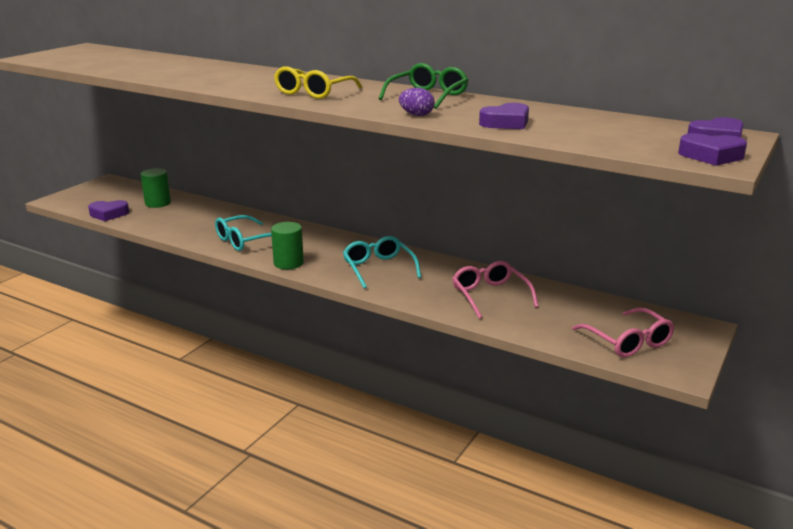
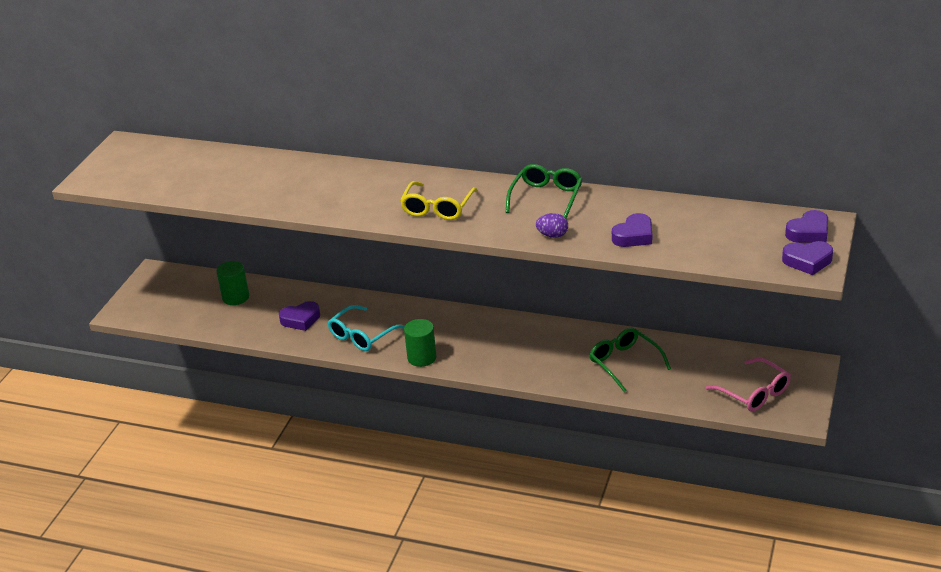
camera: 10 degrees left, 10 degrees up
(109, 214) = (195, 323): purple heart -> purple heart (300, 319)
(378, 268) = (510, 348): turquoise glasses -> none
(490, 295) = (624, 363): pink glasses -> green glasses

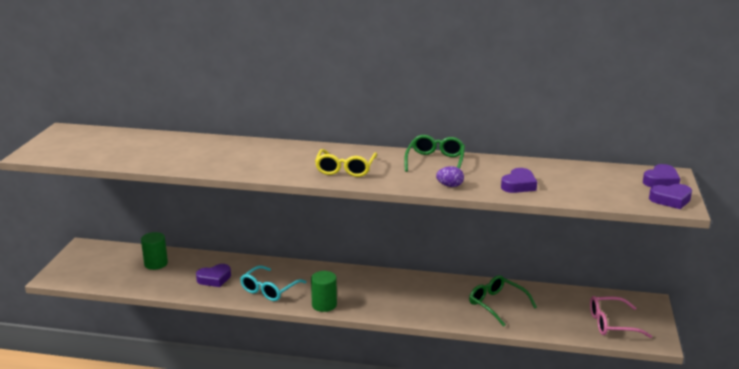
camera: 10 degrees left, 10 degrees down
(754, 393) = (611, 324): pink glasses -> pink glasses turned 135 degrees clockwise

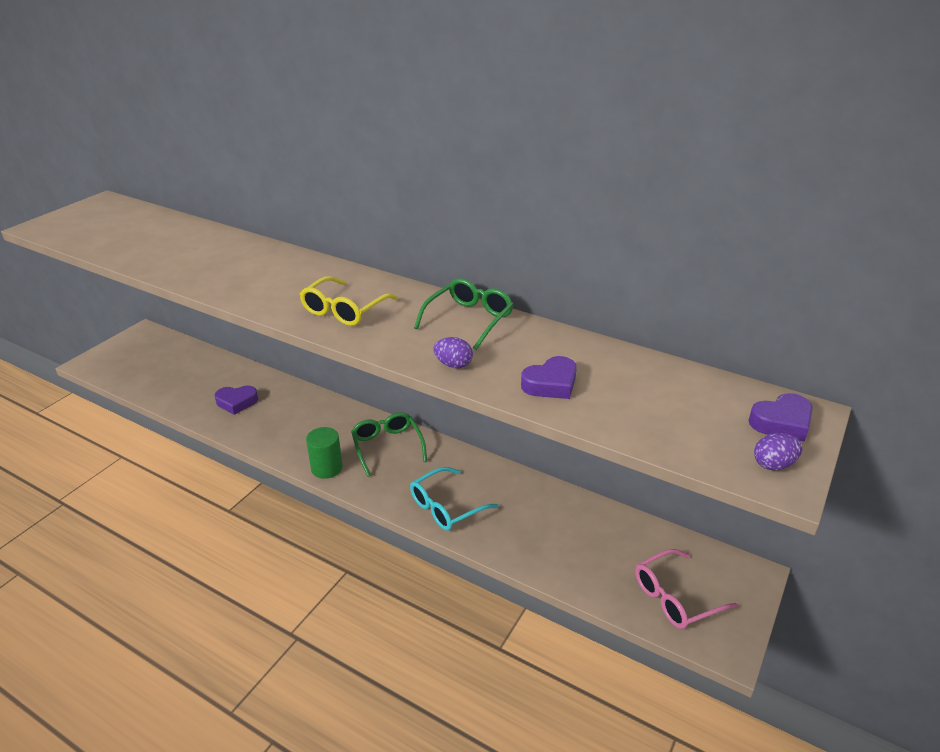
camera: 20 degrees right, 10 degrees up
(156, 263) = (194, 368): green cylinder -> none
(269, 290) = (282, 431): turquoise glasses -> turquoise glasses (446, 507)
(496, 304) = (534, 522): green glasses -> green glasses (387, 446)
(611, 324) = (675, 598): pink glasses -> pink glasses turned 45 degrees counterclockwise
(671, 200) = (773, 464): purple heart -> purple egg

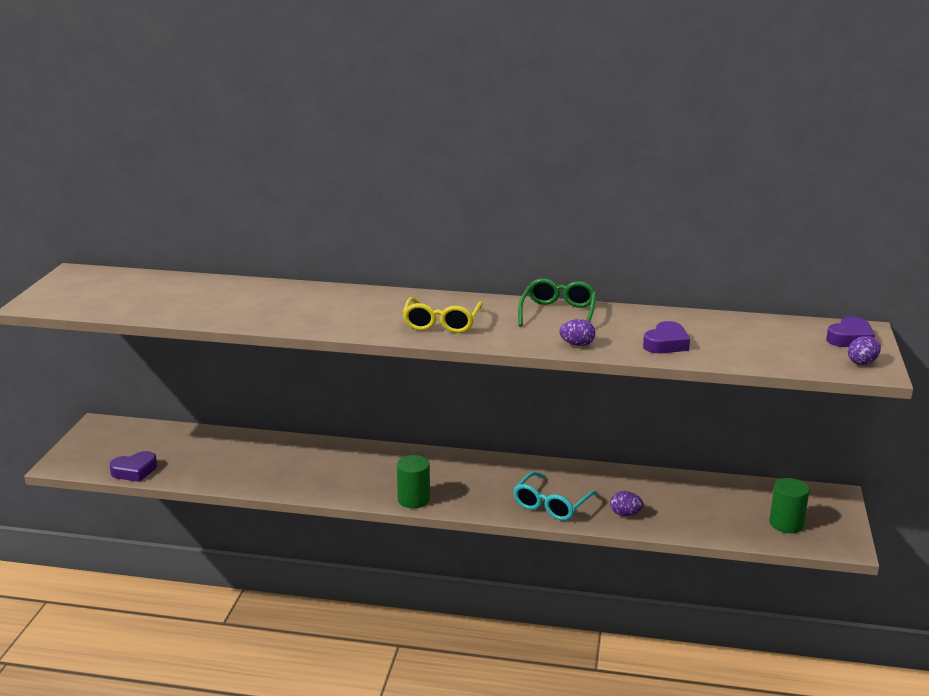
camera: 20 degrees left, 10 degrees down
(237, 402) = (270, 466): purple heart -> purple heart (134, 471)
(387, 446) = (458, 471): green glasses -> none
(510, 538) = (625, 514): none -> purple egg
(675, 598) = (786, 524): pink glasses -> green cylinder

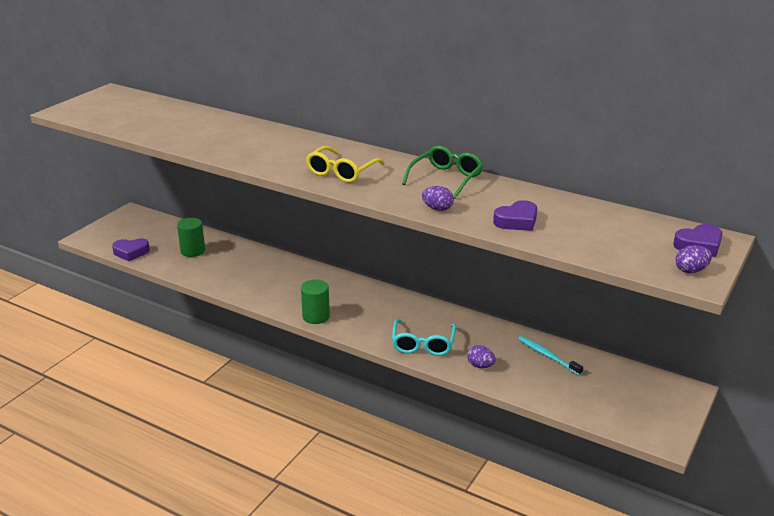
camera: 20 degrees right, 5 degrees up
(551, 505) = (423, 344): turquoise glasses -> turquoise glasses turned 45 degrees counterclockwise
(684, 490) = (547, 356): none -> turquoise toothbrush
(786, 524) = (621, 406): green cylinder -> green cylinder (193, 251)

